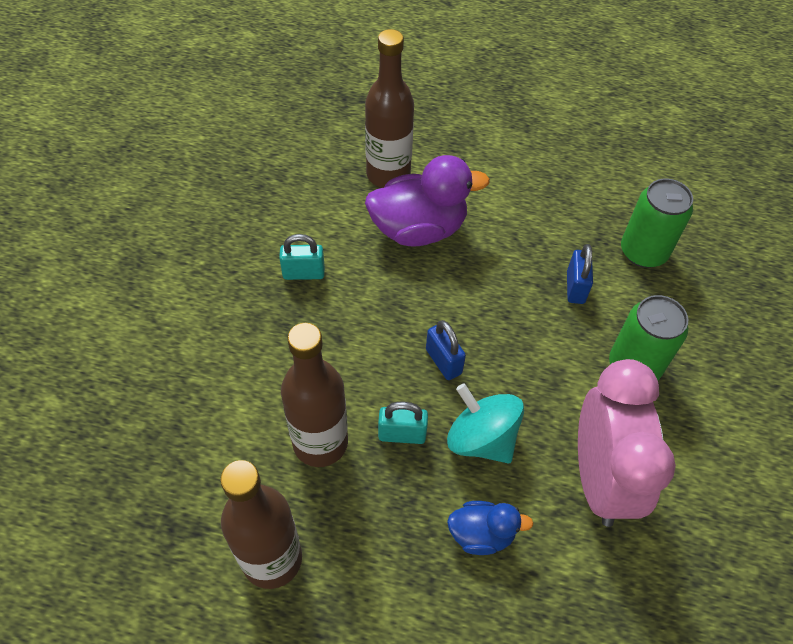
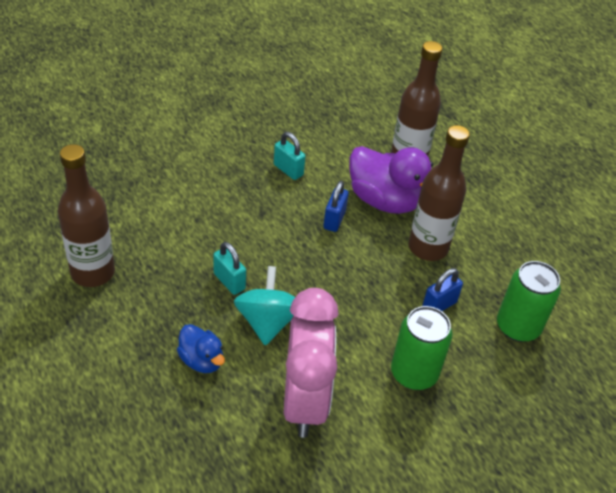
camera: 45 degrees right, 10 degrees down
(320, 443) = (184, 248): brown bottle -> brown bottle (428, 248)
(443, 361) = (302, 271): blue padlock -> blue padlock (334, 220)
(599, 478) = (304, 401): pink clock -> pink clock turned 45 degrees counterclockwise

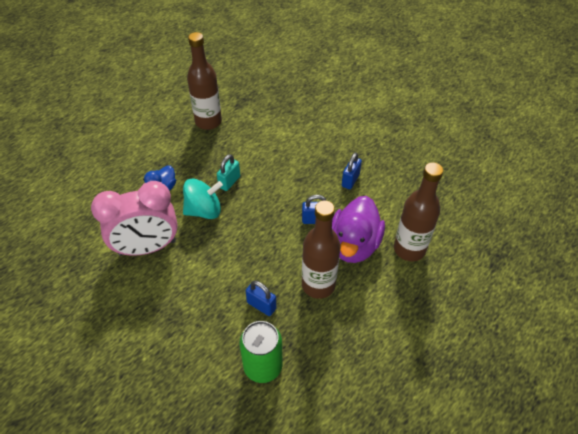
camera: 75 degrees right, 5 degrees up
(288, 170) = (350, 180): turquoise padlock -> blue padlock
(414, 373) = (190, 303): green can -> none

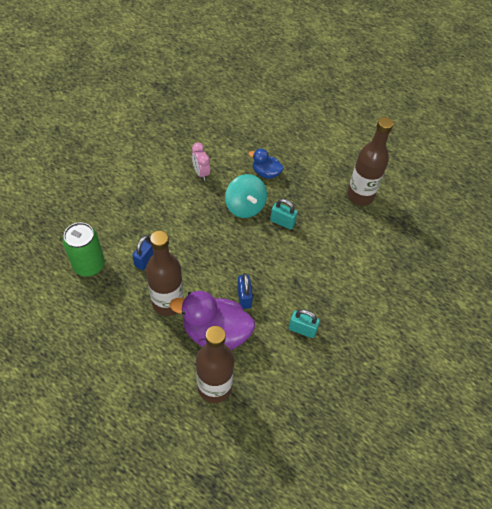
camera: 80 degrees right, 5 degrees up
(147, 247) = (201, 173): pink clock -> pink clock, size x0.46
(350, 180) = (302, 329): blue padlock -> turquoise padlock

